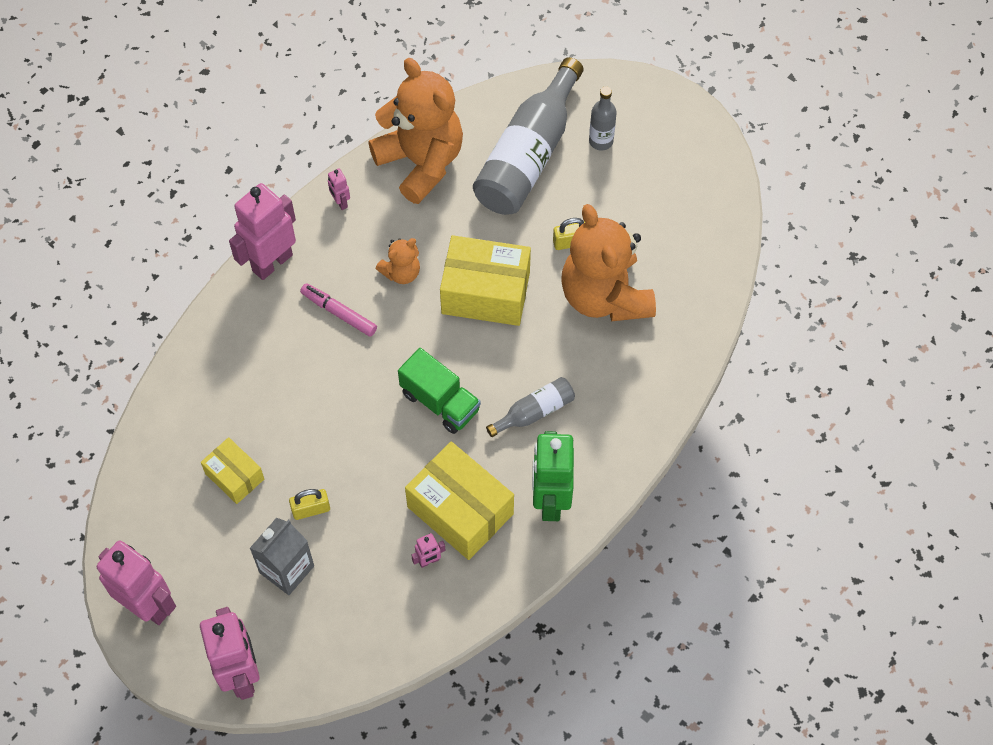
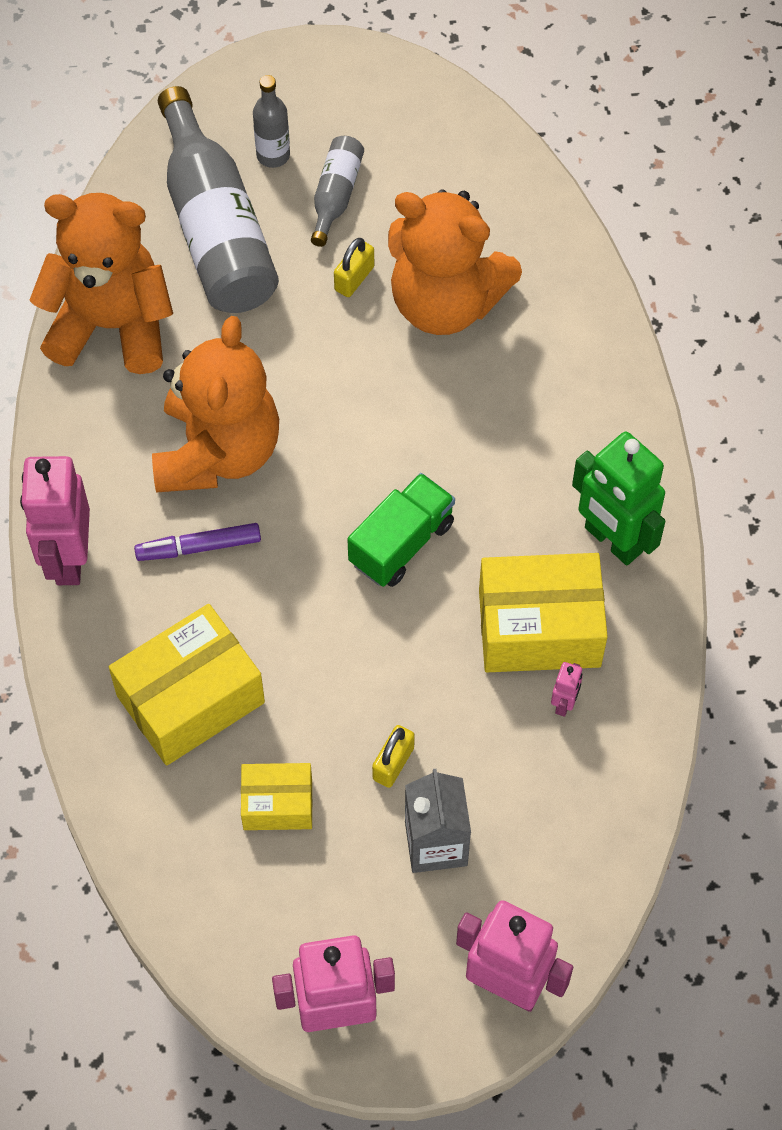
camera: 45 degrees left, 0 degrees up
(339, 313) = (199, 547): pink marker -> purple marker
(340, 202) = (72, 436): pink robot -> none
(401, 272) = (217, 452): orange teddy bear -> orange teddy bear, size x2.18
(440, 402) = (401, 543): green truck -> green truck turned 45 degrees counterclockwise
(485, 292) = (326, 398): yellow box -> yellow box (190, 699)
(534, 412) = (503, 471): grey bottle -> grey bottle (336, 195)

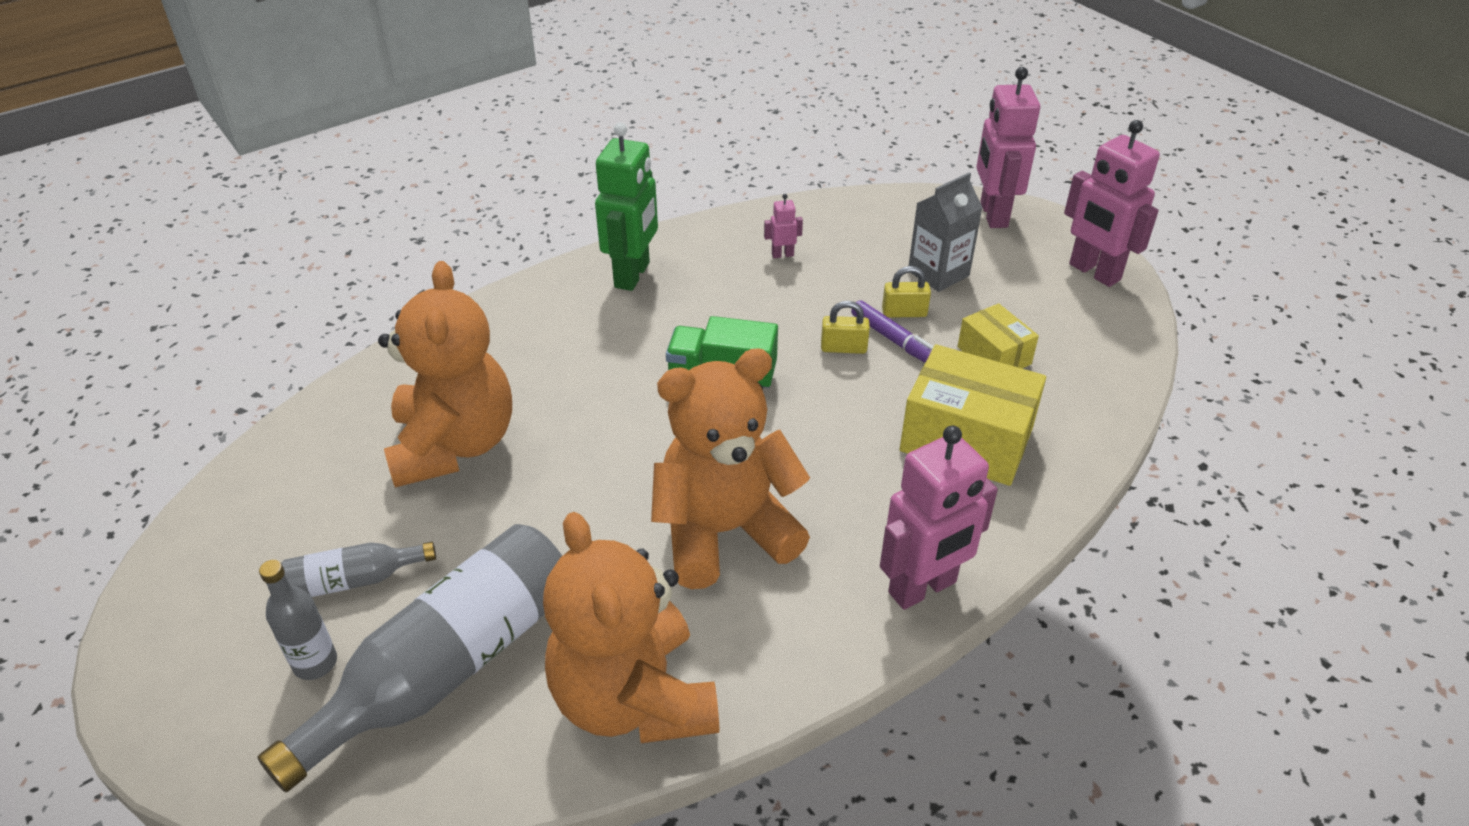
camera: 120 degrees left, 20 degrees down
(199, 547) = (830, 499): purple marker -> purple marker (895, 341)
(354, 278) = (459, 520): yellow padlock -> yellow padlock (843, 348)
(539, 628) = (734, 284): yellow box -> none

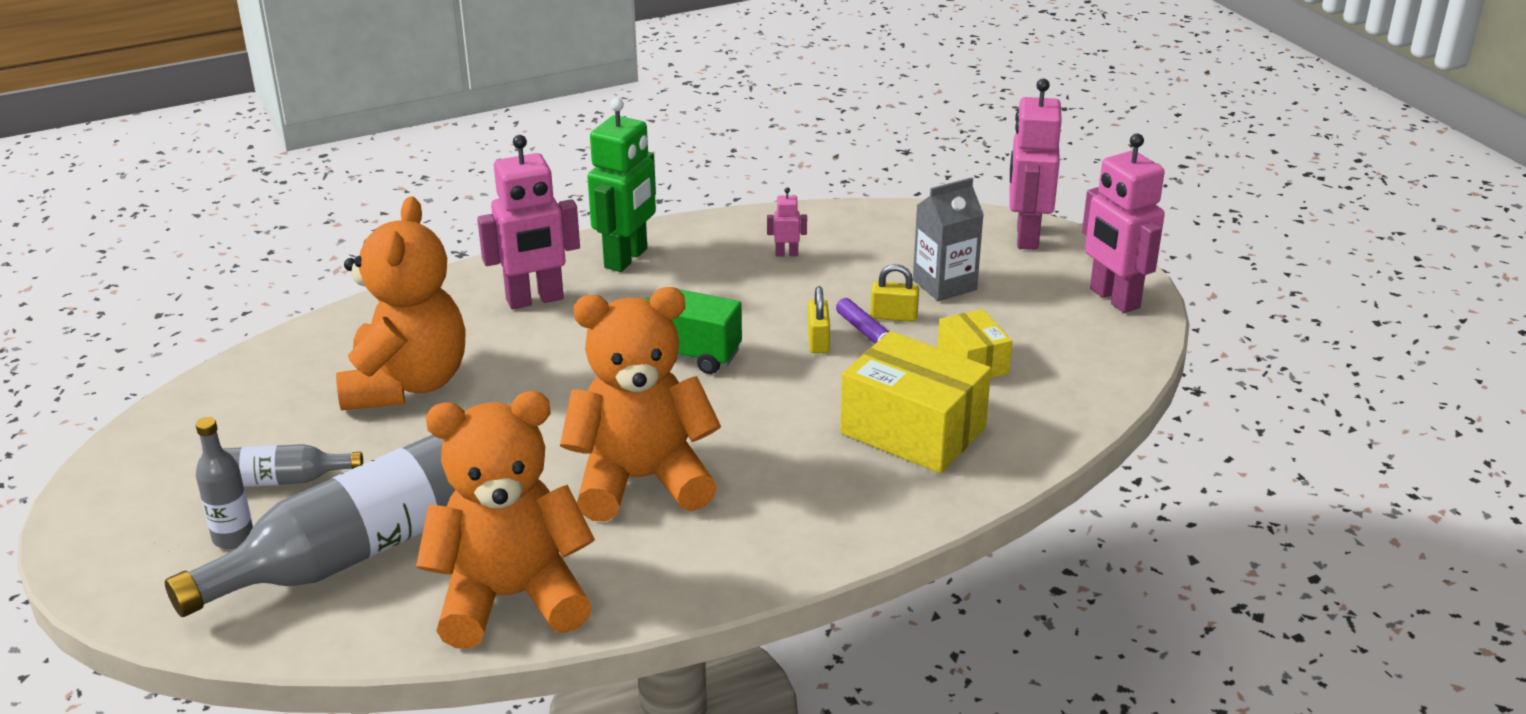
camera: 10 degrees right, 10 degrees down
(634, 698) = (511, 597): orange teddy bear -> orange teddy bear turned 90 degrees clockwise
(843, 348) = (818, 341): yellow padlock -> yellow padlock turned 75 degrees clockwise
(923, 588) = (818, 546): pink robot -> pink robot (535, 300)

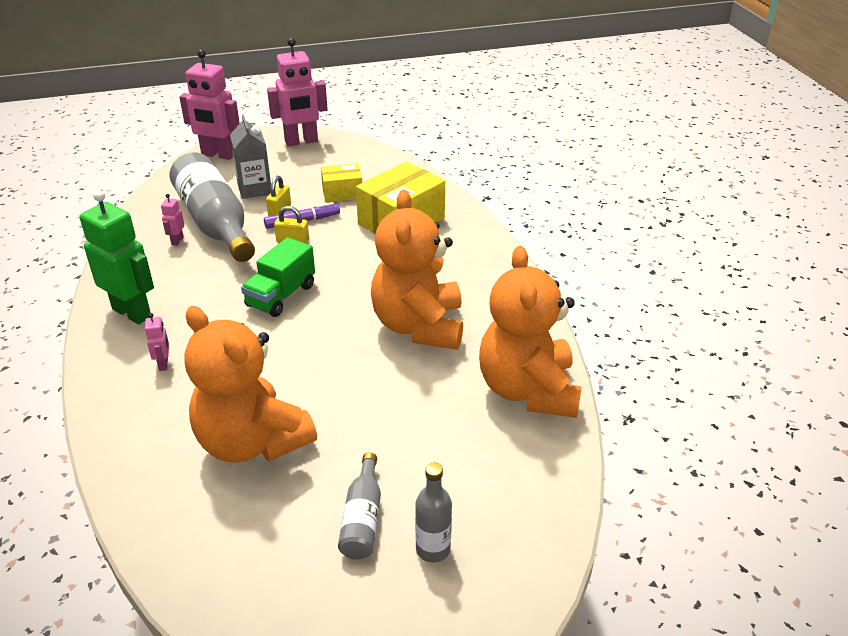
camera: 80 degrees left, 5 degrees up
(349, 554) = (468, 474): grey bottle -> grey bottle (215, 223)
(407, 384) = (252, 442): orange teddy bear -> orange teddy bear turned 150 degrees counterclockwise
(535, 300) = (164, 364): pink robot -> pink robot, size x0.43

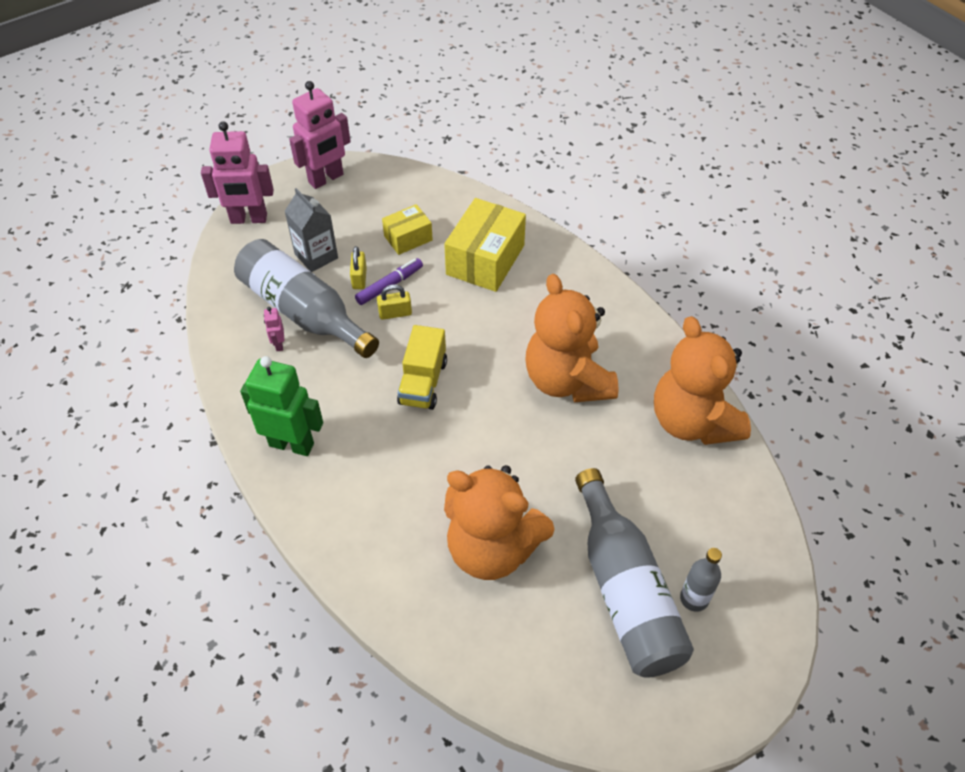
camera: 20 degrees left, 15 degrees up
(164, 364) = (361, 493): pink robot -> none
(281, 296) = (423, 382): green truck -> yellow truck
(362, 518) = (625, 590): grey bottle -> grey bottle, size x2.09

